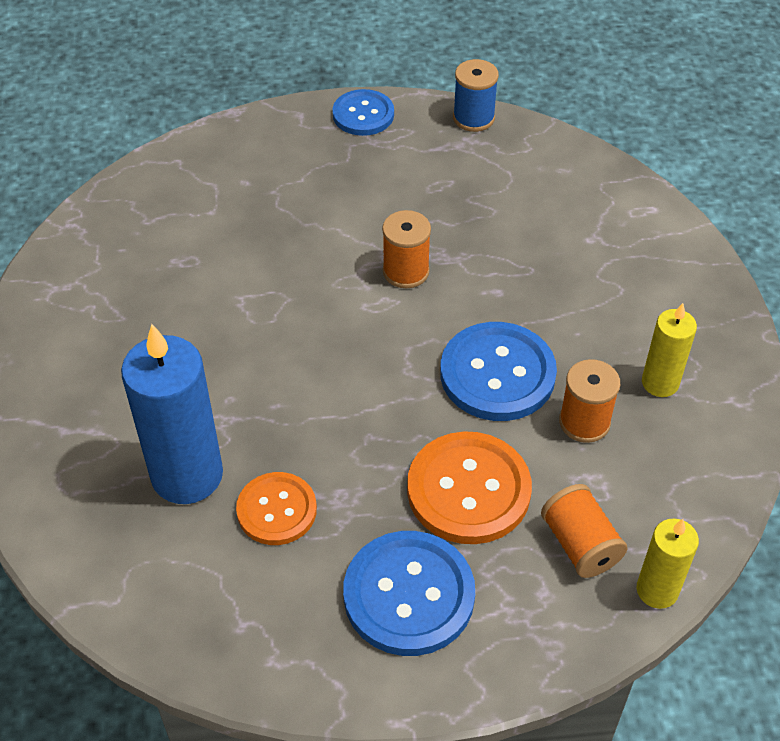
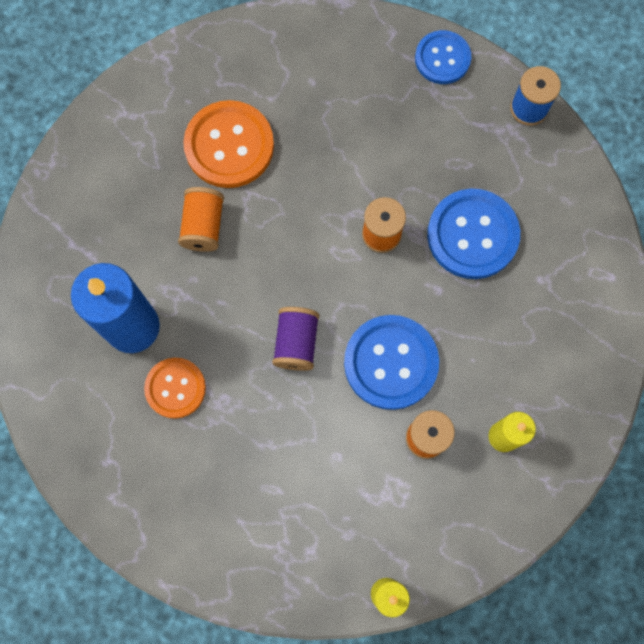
camera: 30 degrees right, 25 degrees up
(384, 403) = (296, 342): none -> purple spool
(409, 595) = (223, 501): blue button -> blue button (472, 235)
(468, 490) = (310, 446): orange button -> orange button (229, 146)
(580, 544) = (358, 531): orange spool -> orange spool (203, 226)

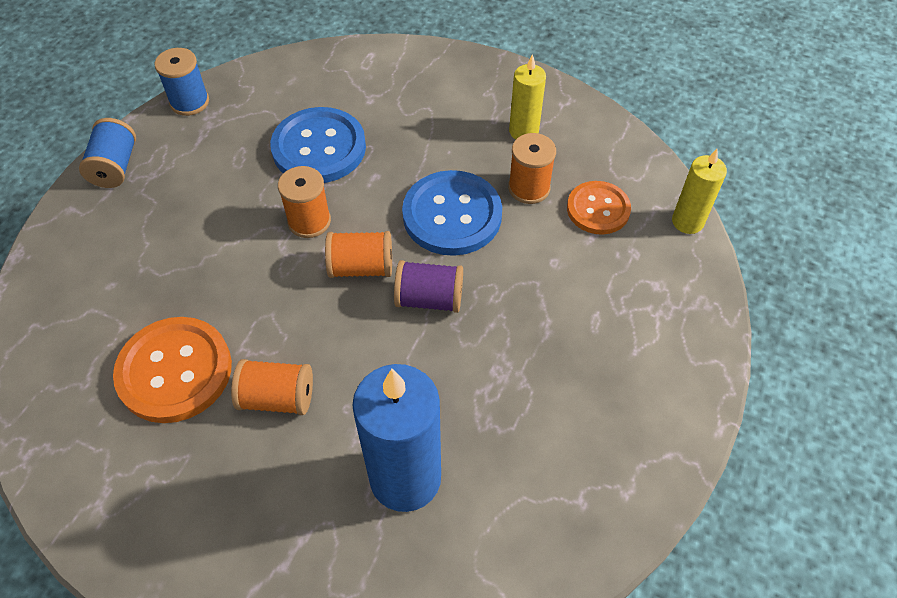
camera: 90 degrees left, 20 degrees down
(175, 388) = (484, 424): orange button -> orange button (598, 209)
(330, 283) = (361, 267): none -> orange spool
(442, 58) = (115, 167): blue button -> blue spool

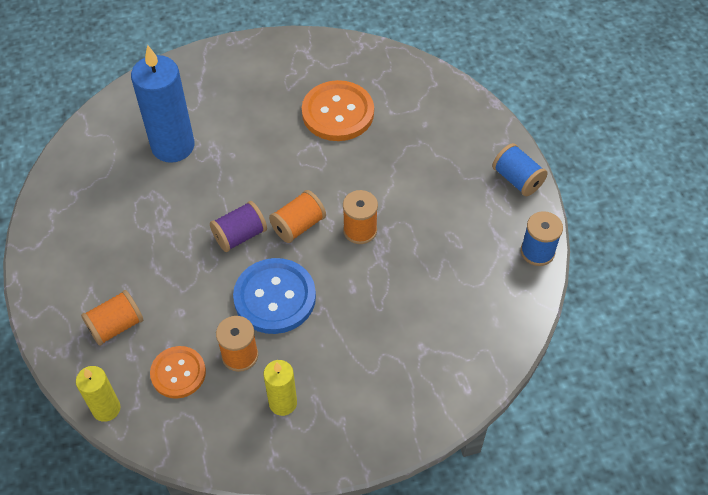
camera: 140 degrees right, 0 degrees up
(277, 398) = (272, 136): orange spool -> orange spool (116, 326)
(319, 148) = (411, 282): blue button -> none

